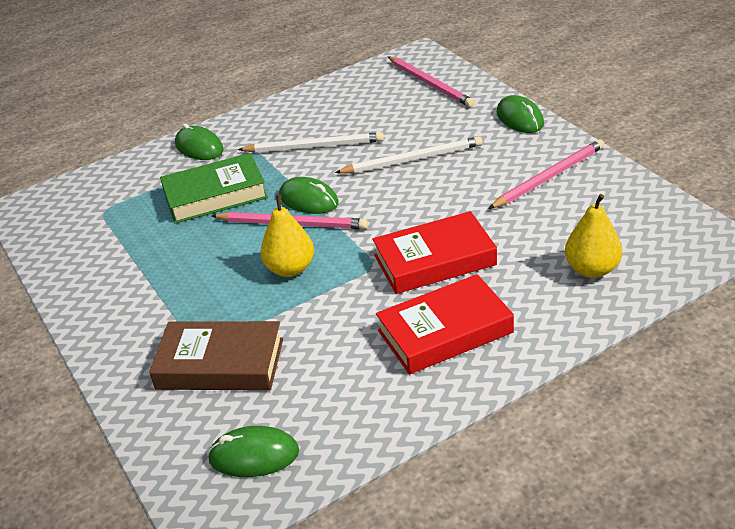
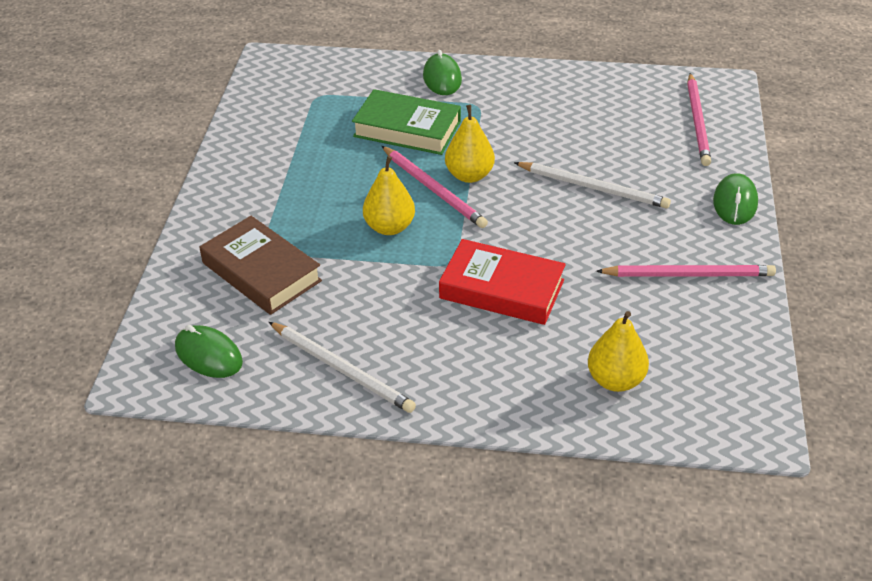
camera: 35 degrees right, 5 degrees up
(308, 200) = (469, 175): green mouse -> yellow pear
(314, 146) = (529, 128): white pencil -> white pencil (342, 369)
(445, 331) = (438, 353): red book -> none

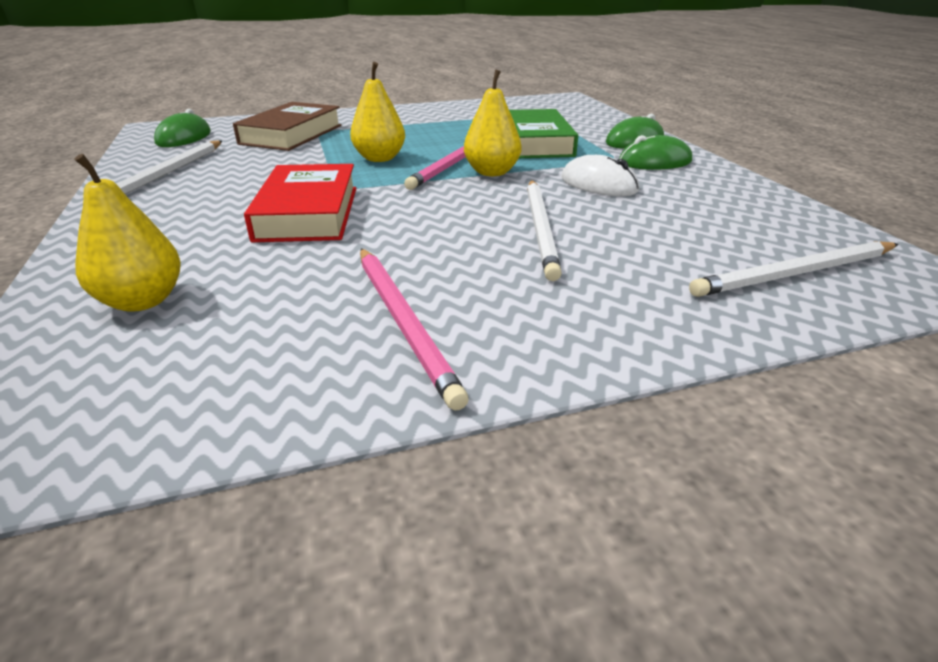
camera: 65 degrees right, 10 degrees down
(529, 134) = (598, 184): none -> white mouse
(697, 122) = (795, 274): pink pencil -> white pencil
(735, 202) = (631, 337): green mouse -> green mouse (655, 162)

